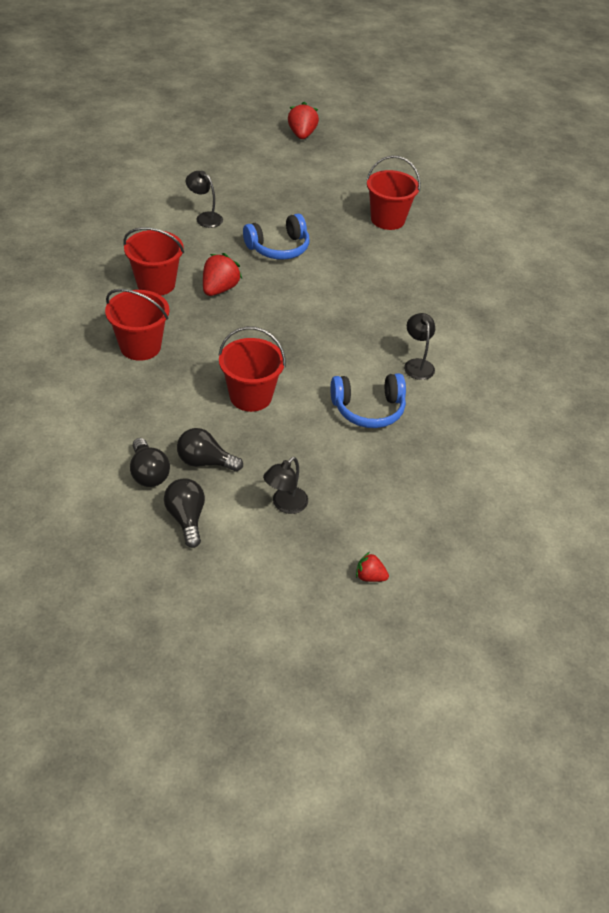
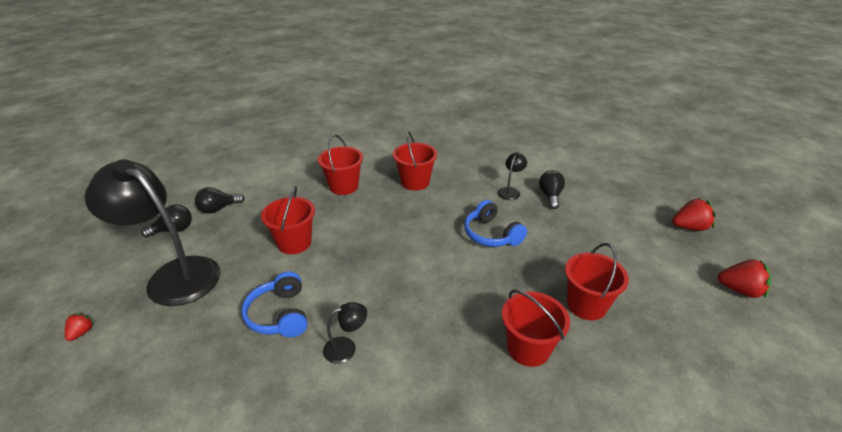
camera: 85 degrees right, 10 degrees down
(205, 462) = (226, 230): black light bulb -> black light bulb (550, 196)
(219, 289) = (420, 211): red strawberry -> red strawberry (740, 290)
(285, 505) = (174, 275): black lamp -> black lamp, size x2.48
(430, 262) = (528, 348): none -> red bucket

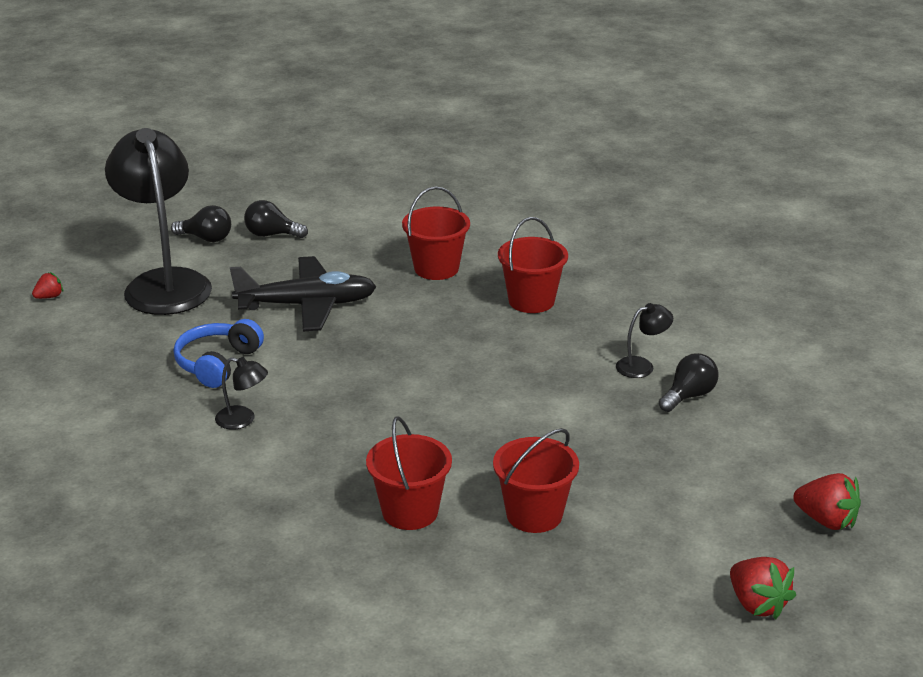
camera: 40 degrees right, 5 degrees down
(294, 243) = (307, 305): red bucket -> black plane
(491, 234) = (537, 399): blue headphones -> none

